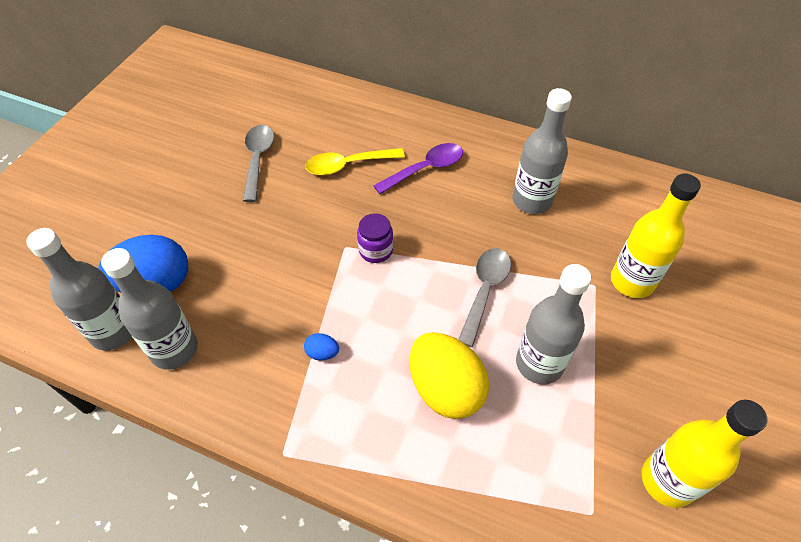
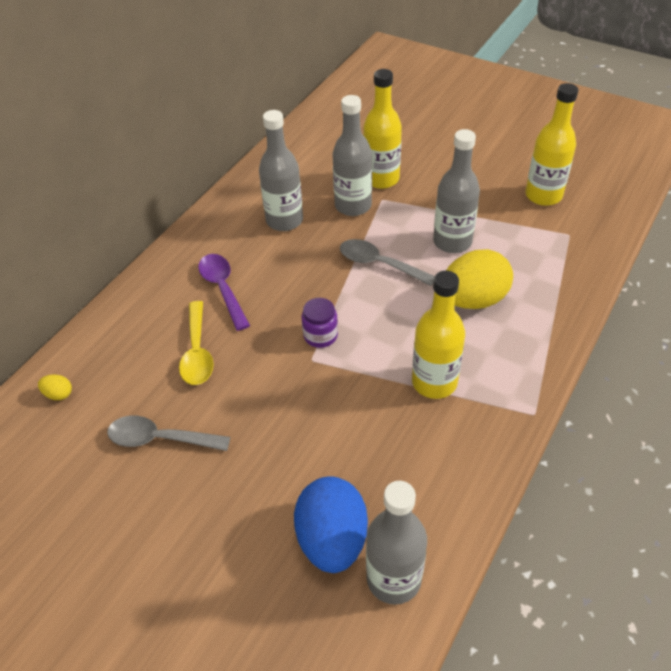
camera: 80 degrees left, 5 degrees down
(174, 349) = (422, 511): grey bottle -> grey bottle (353, 206)
(300, 95) = (59, 394): none -> yellow egg
(322, 353) = (434, 382): blue egg -> yellow bottle

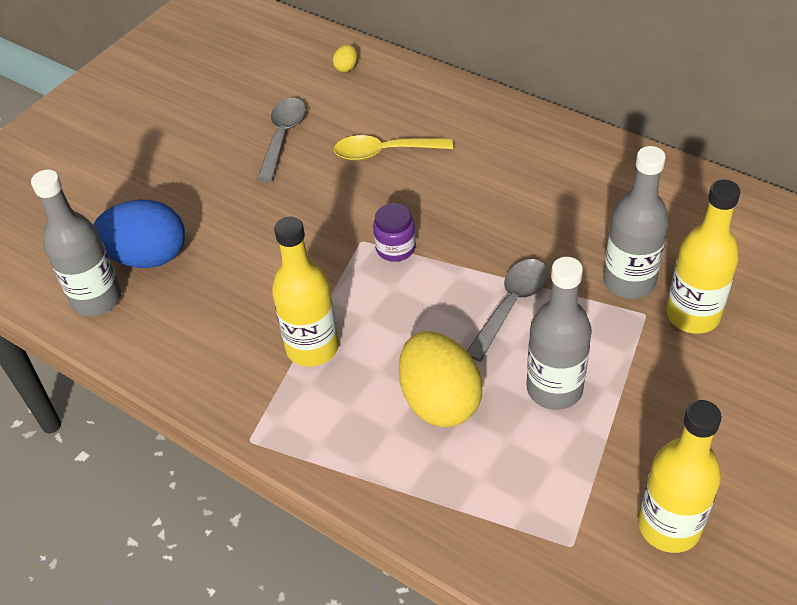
camera: 95 degrees right, 0 degrees up
(223, 289) = (475, 165): purple spoon -> none
(284, 220) = (595, 213): grey bottle -> none

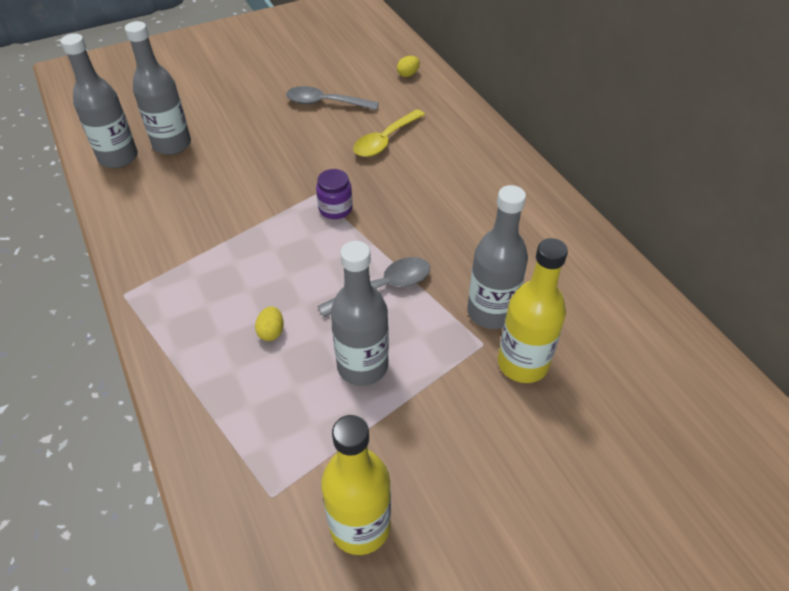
camera: 25 degrees right, 0 degrees up
(148, 257) = (172, 144): blue egg -> grey bottle
(282, 137) = (325, 103): grey spoon -> grey spoon turned 120 degrees counterclockwise
(312, 347) = (219, 251): yellow bottle -> none
(384, 152) = (385, 140): yellow spoon -> yellow spoon turned 75 degrees counterclockwise
(439, 401) = (271, 332): yellow egg -> yellow egg, size x0.41

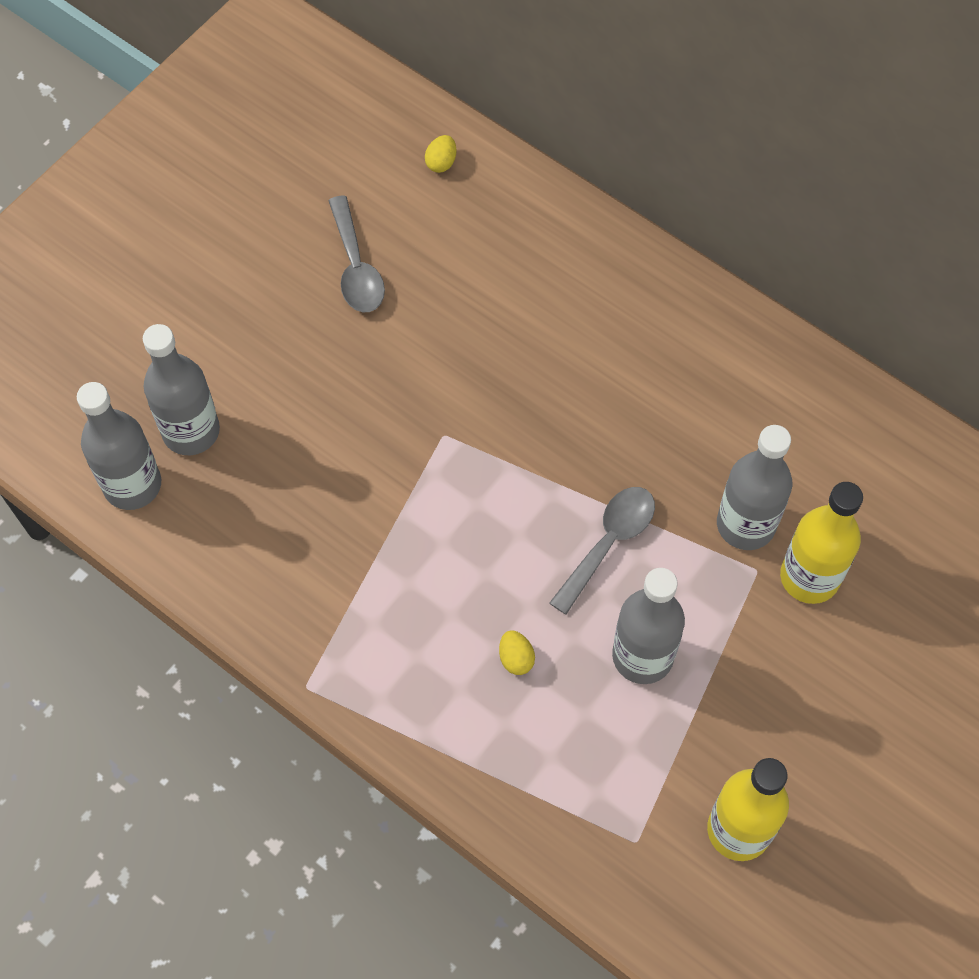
camera: 25 degrees left, 15 degrees up
(325, 103) = (356, 267): grey spoon -> grey spoon turned 90 degrees counterclockwise
(335, 209) = (483, 450): purple jar -> none
(385, 140) = (480, 305): yellow spoon -> none

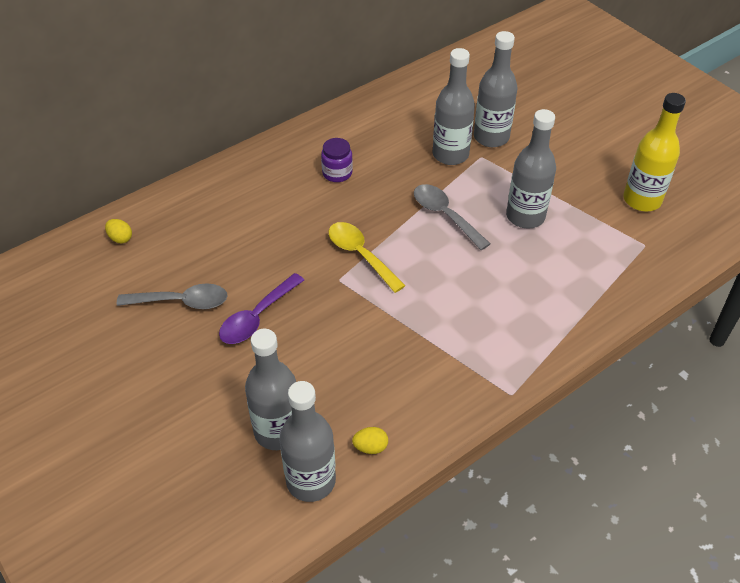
camera: 75 degrees left, 15 degrees down
(354, 358) = (257, 317): none -> purple spoon
(496, 450) = (360, 255): none -> yellow spoon
(516, 658) = (514, 275): yellow egg -> yellow egg (370, 447)
(649, 379) = (337, 173): none -> purple jar
(809, 577) = (491, 137): yellow bottle -> grey bottle

